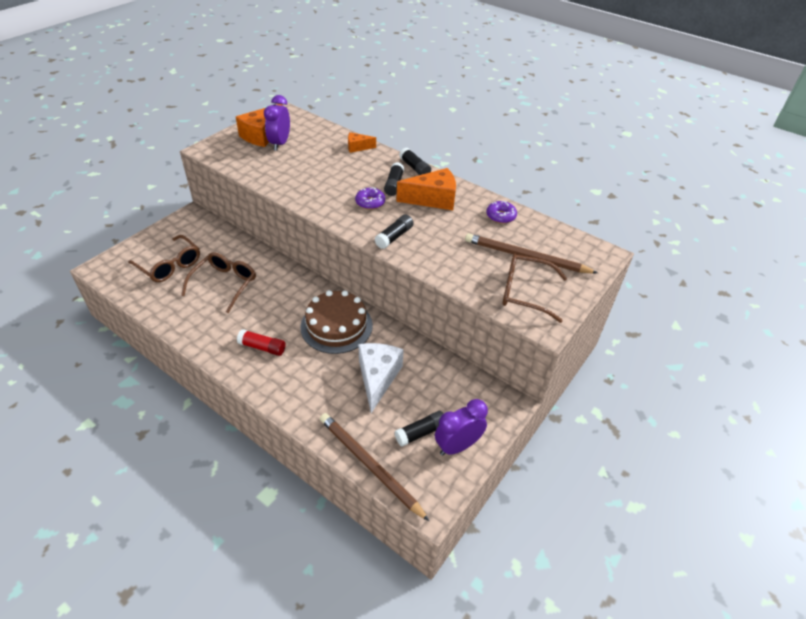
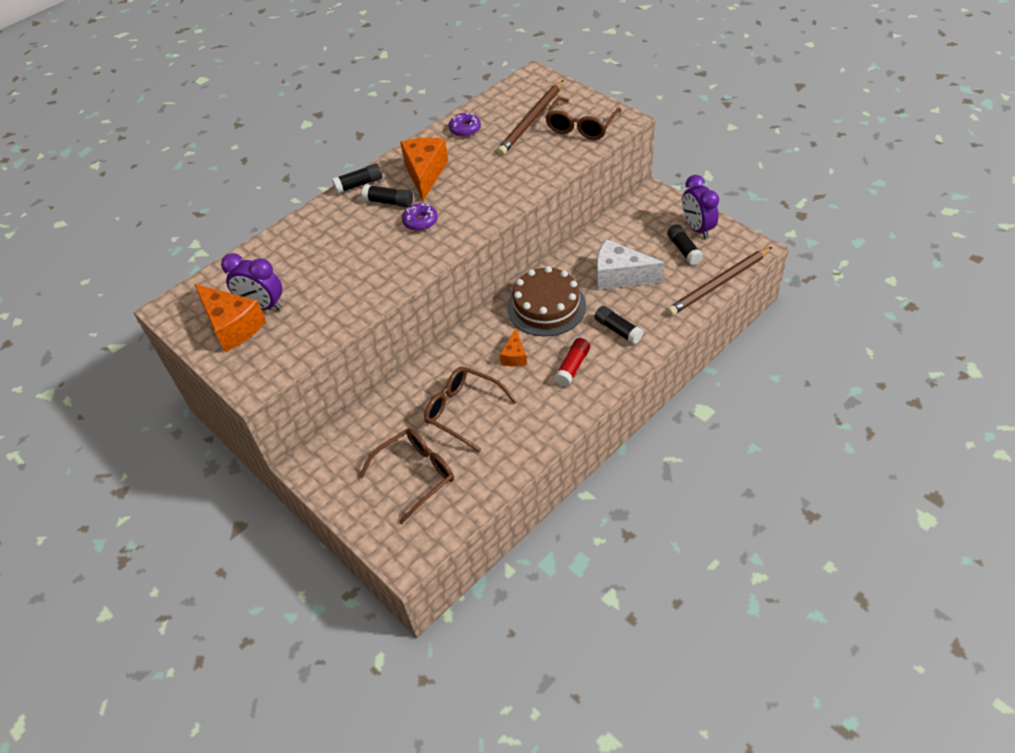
camera: 75 degrees left, 5 degrees up
(358, 147) = (297, 231): orange cheese -> orange cheese (514, 356)
(394, 237) = (487, 204): black glue stick -> black glue stick (618, 330)

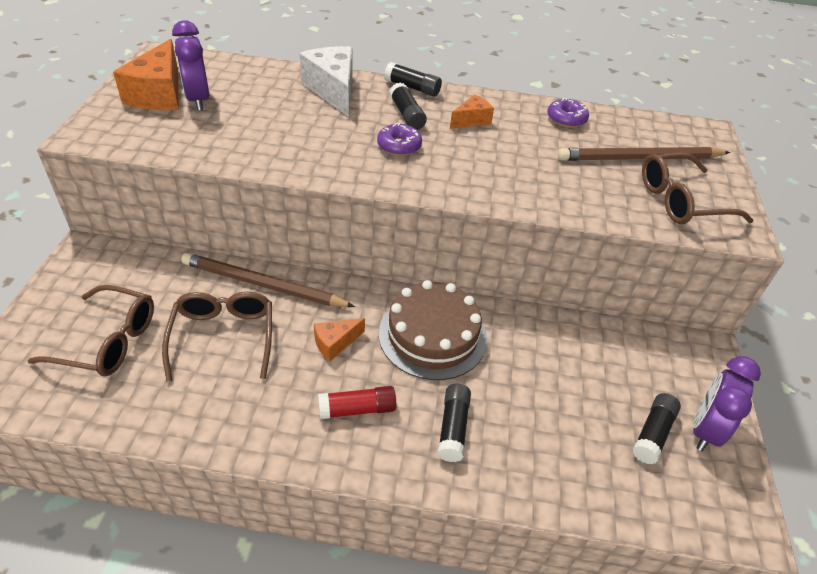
camera: 45 degrees right, 5 degrees down
(425, 173) = (471, 120): orange cheese -> orange cheese, size x0.54
(620, 276) = (542, 384): white cheese -> white cheese (333, 90)
(719, 284) = (636, 511): brown pencil -> brown pencil (263, 285)

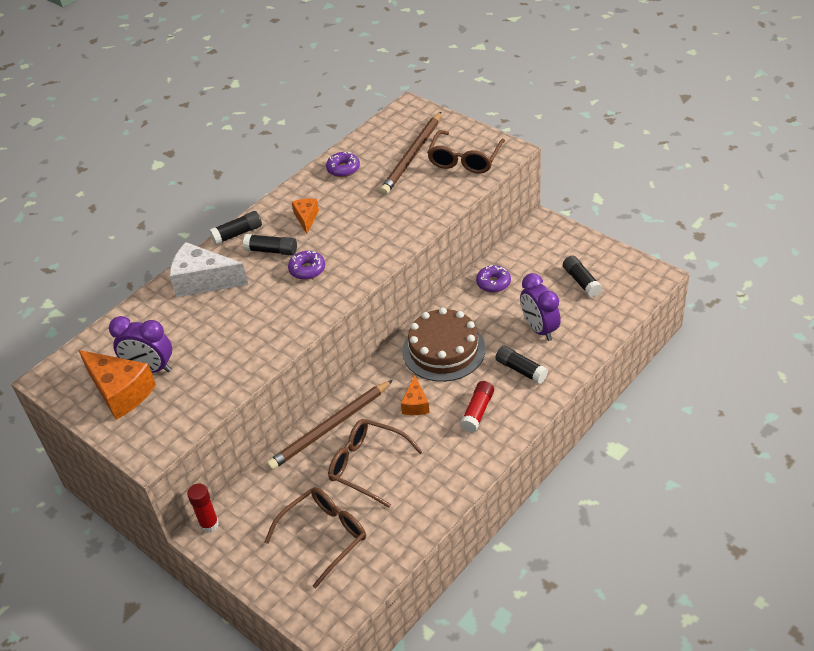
camera: 50 degrees left, 0 degrees up
(98, 248) = (209, 524): none -> red glue stick
(570, 340) = (493, 283): none -> purple donut
(705, 430) = (593, 258): purple clock -> purple clock (539, 329)

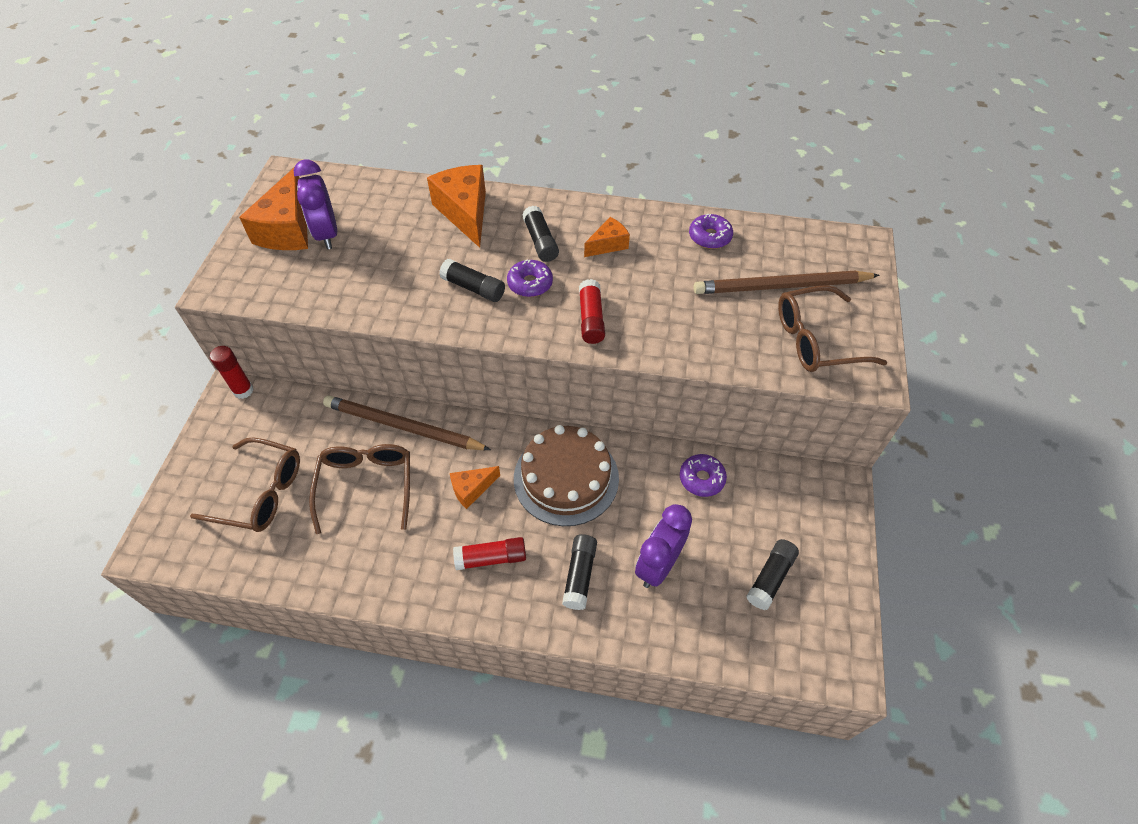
camera: 55 degrees right, 10 degrees up
(203, 281) = (465, 213): white cheese -> orange cheese
(237, 234) = (548, 203): black glue stick -> black glue stick (473, 288)
(365, 250) = (591, 319): none -> red glue stick

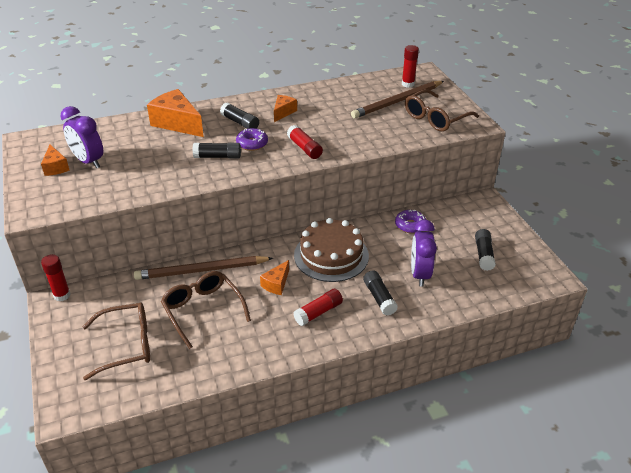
camera: 30 degrees left, 15 degrees down
(288, 229) = (56, 167): orange cheese -> orange cheese, size x0.54
(709, 237) = (339, 92): purple donut -> none
(821, 259) = (408, 84): none -> red glue stick

